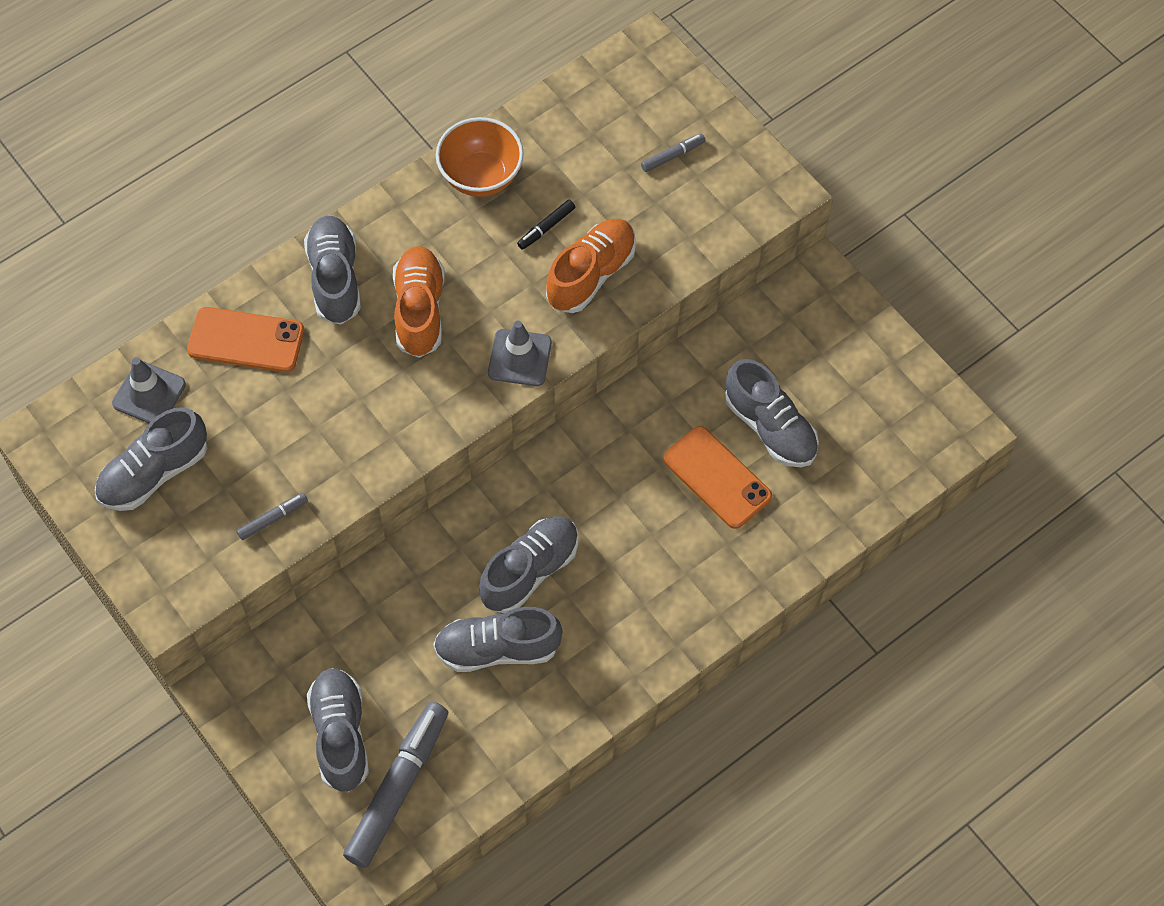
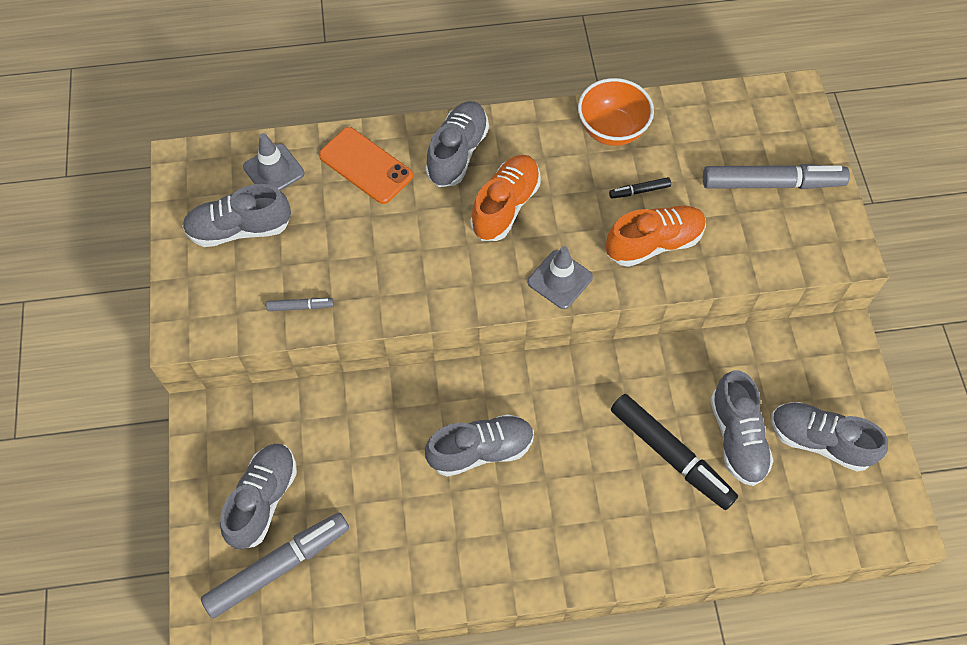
camera: 30 degrees right, 0 degrees up
(497, 649) = (419, 498): grey shoe -> grey shoe (819, 441)
(672, 156) = (772, 183): grey marker -> grey marker, size x2.28
(717, 477) = (671, 455): orange phone -> black marker

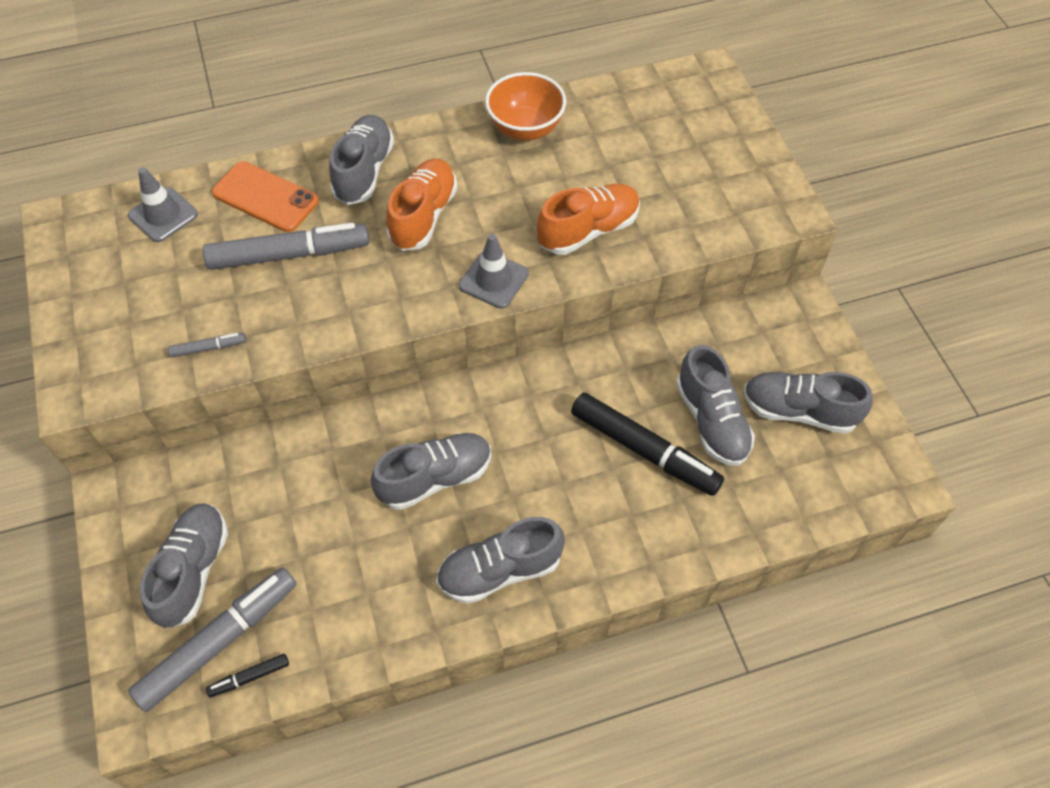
camera: 10 degrees left, 5 degrees down
(240, 229) = (131, 279): grey shoe -> grey shoe (500, 570)
(639, 191) = (564, 182): black marker -> black marker (249, 677)
(772, 183) = (701, 157): grey marker -> grey marker (289, 255)

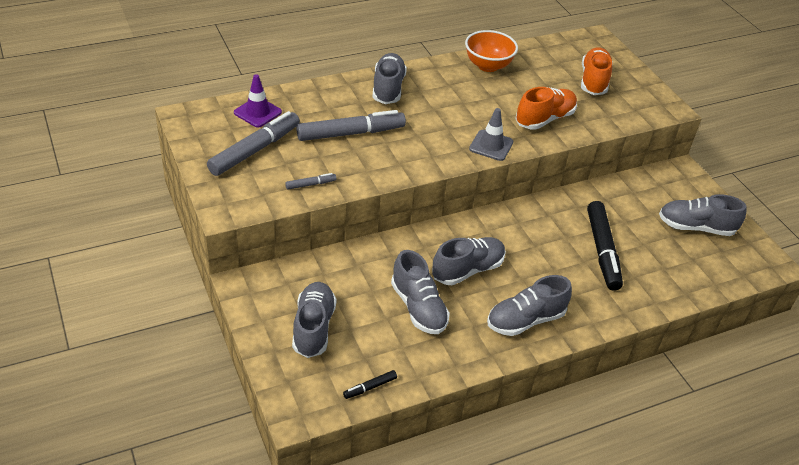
camera: 10 degrees left, 15 degrees down
(163, 215) = (257, 112): grey traffic cone -> purple traffic cone
(219, 642) = (343, 368): grey marker -> grey marker (255, 150)
(265, 197) = (325, 102): orange phone -> none
(423, 216) = (435, 112): orange shoe -> orange shoe (593, 81)
(644, 450) = (602, 251): black marker -> black marker turned 60 degrees clockwise
(711, 421) = (641, 234): grey shoe -> grey shoe (418, 307)

